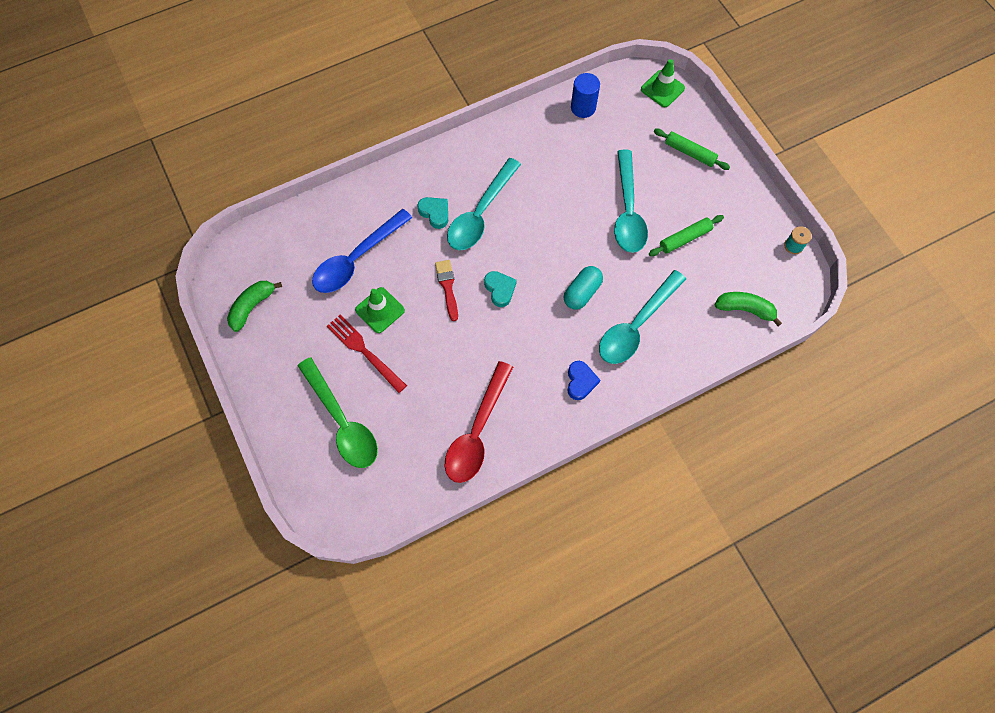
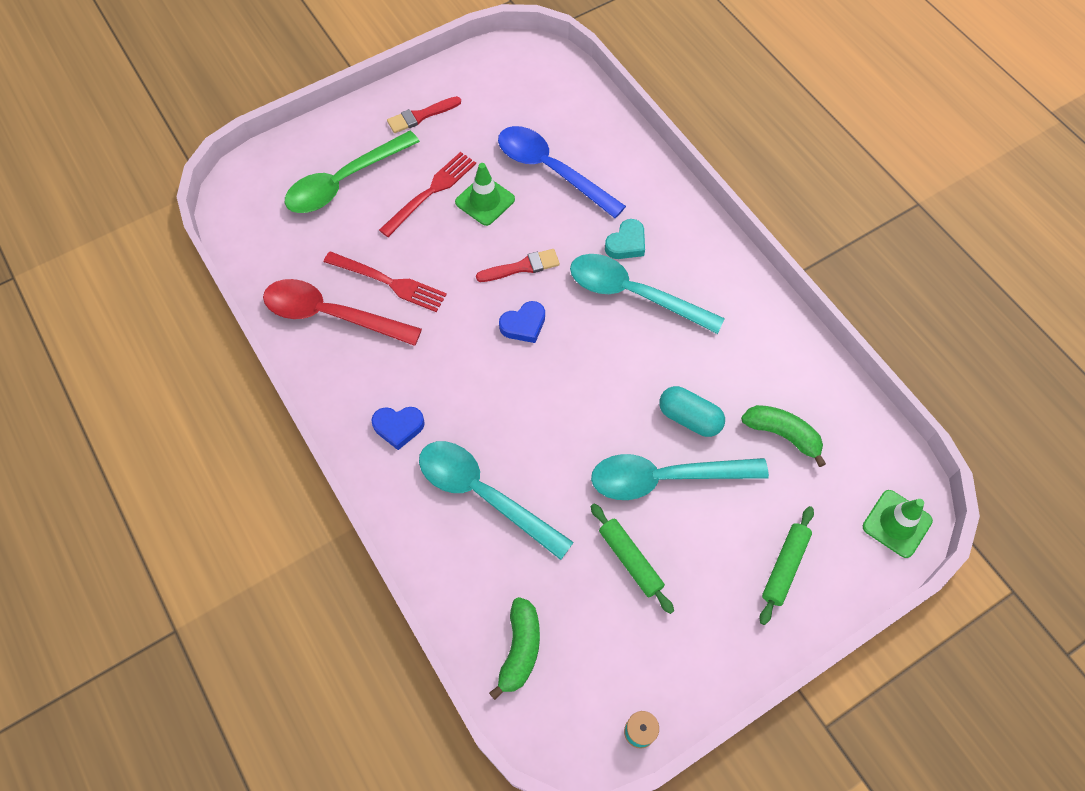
camera: 85 degrees right, 5 degrees down
(252, 307) = (480, 83): green banana -> green banana (782, 434)
(280, 357) = (421, 116): none -> red brush
(450, 386) = (389, 282): none -> red fork
(500, 289) = (524, 325): turquoise heart -> blue heart
(582, 293) = (528, 423): turquoise capsule -> turquoise capsule (689, 418)
(583, 107) = (833, 410): blue cylinder -> none

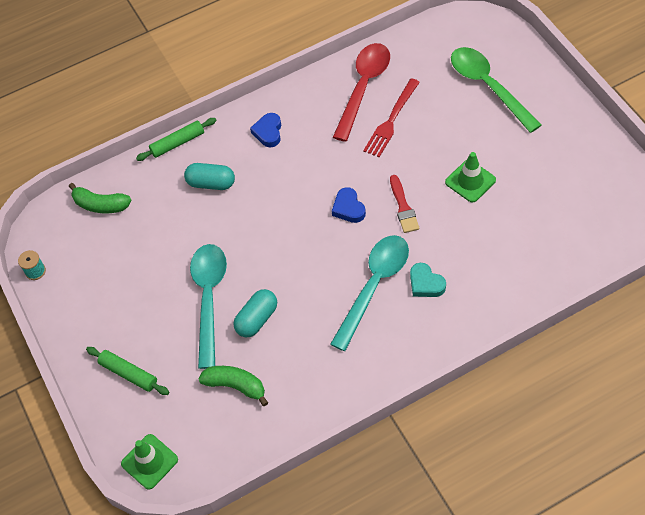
camera: 100 degrees right, 5 degrees down
(421, 116) = (561, 134): red brush -> none
(431, 191) = (479, 144): red fork -> none
(483, 494) = (211, 183): turquoise spoon -> turquoise capsule
(551, 170) = (504, 229): blue spoon -> none
(630, 560) = (150, 272): green rolling pin -> green rolling pin (177, 143)
(782, 434) = (235, 386): green banana -> green banana turned 105 degrees counterclockwise

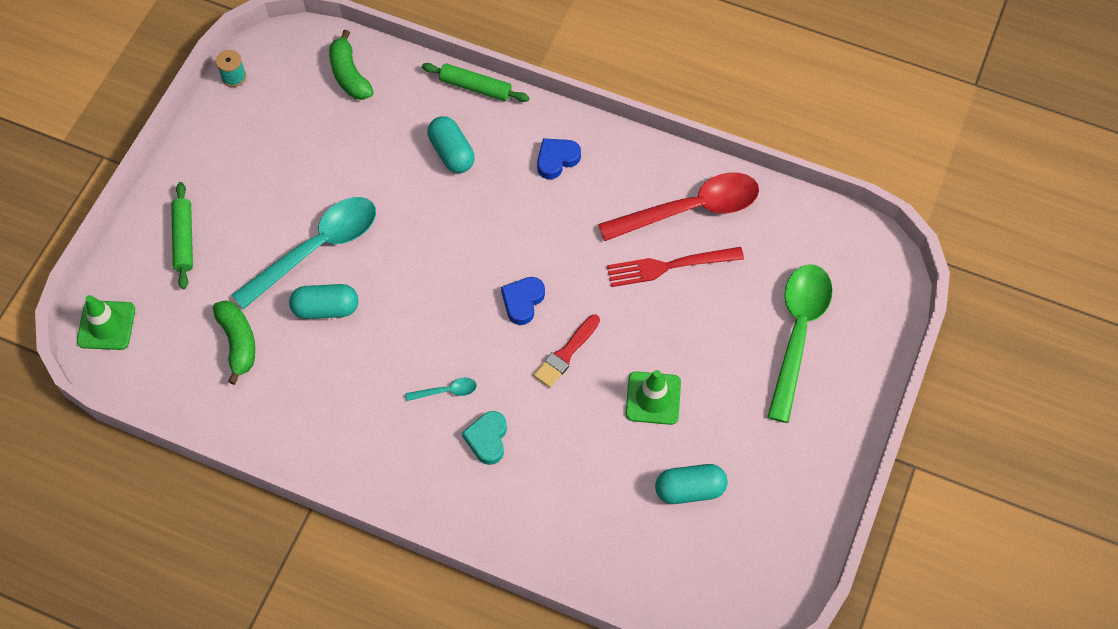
camera: 45 degrees right, 5 degrees up
(374, 286) = (446, 391): turquoise spoon -> turquoise spoon, size x0.41
(544, 199) = (689, 489): none -> turquoise capsule

